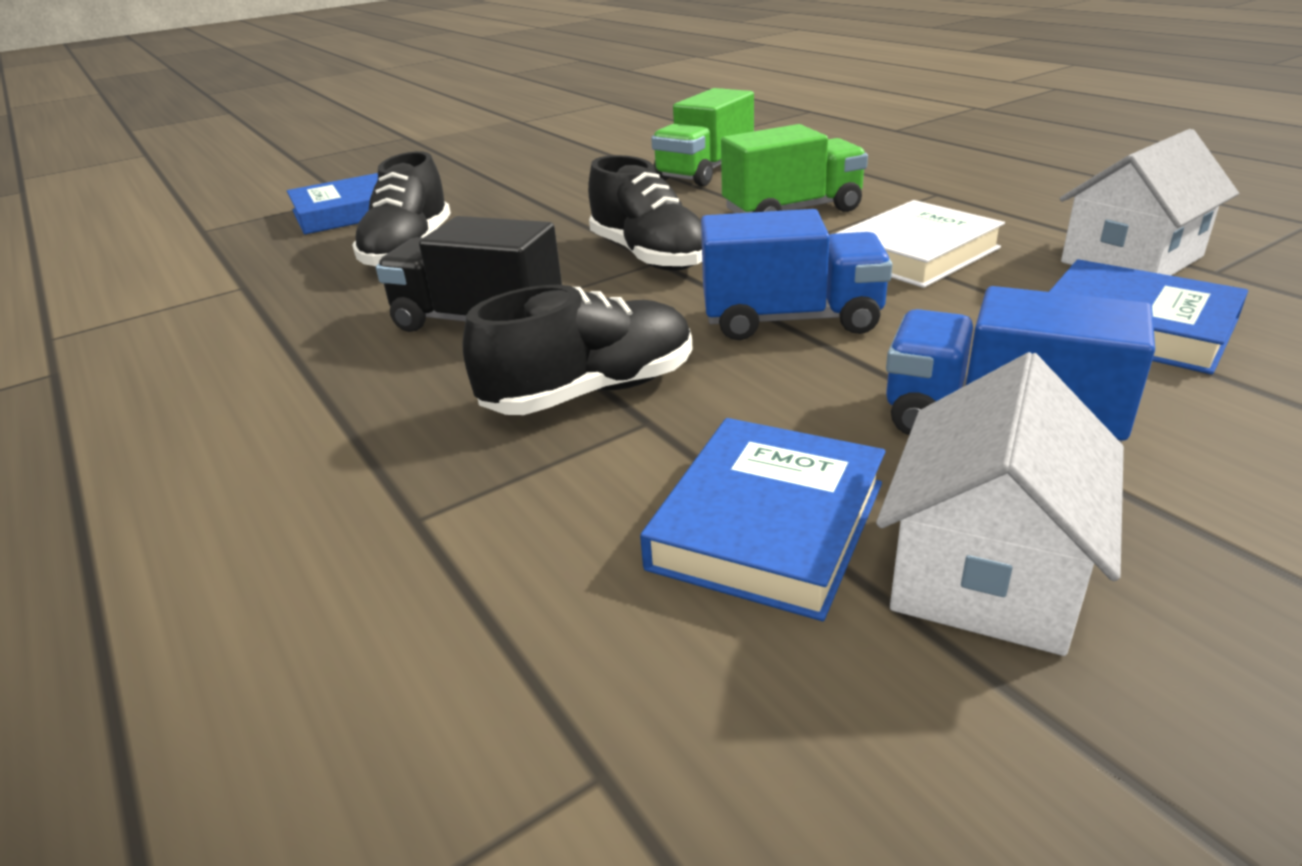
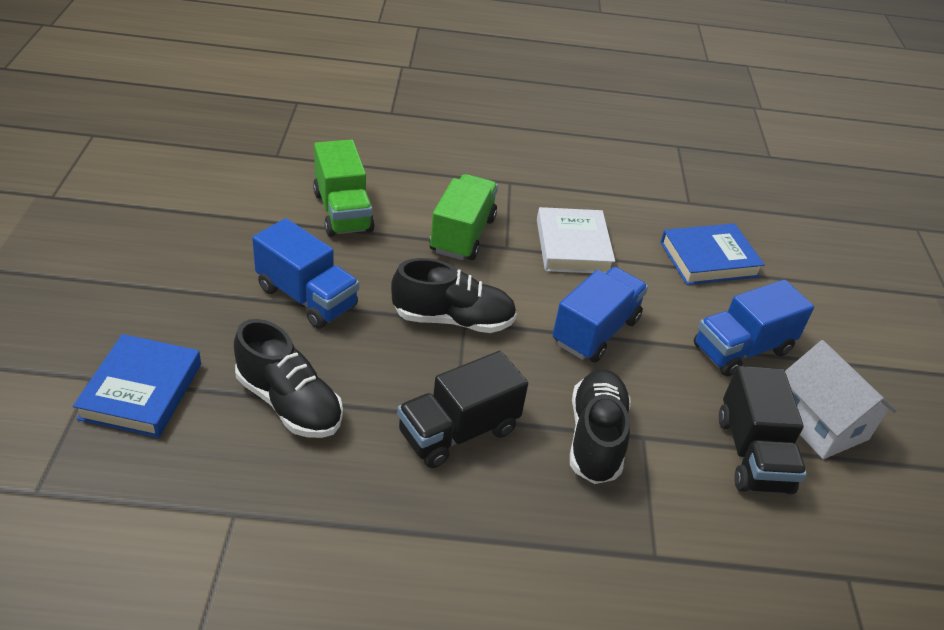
camera: 60 degrees left, 10 degrees up
(560, 205) = (307, 297): none -> blue truck
(768, 525) = (752, 454): blue book -> black truck
(1131, 259) = (654, 207): white house -> none

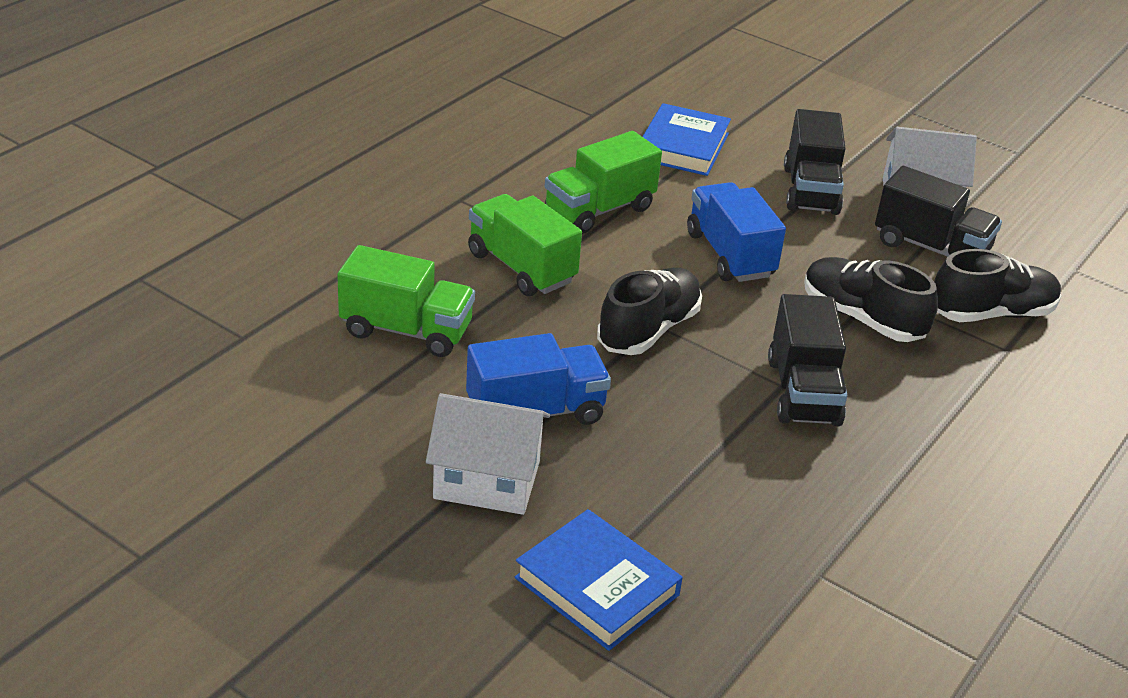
camera: 55 degrees left, 5 degrees down
(217, 300) = (487, 480): none -> white house
(289, 403) = (691, 484): black shoe -> black shoe (991, 313)
(573, 246) = (599, 210): white book -> green truck
(742, 349) = (810, 190): blue truck -> black truck

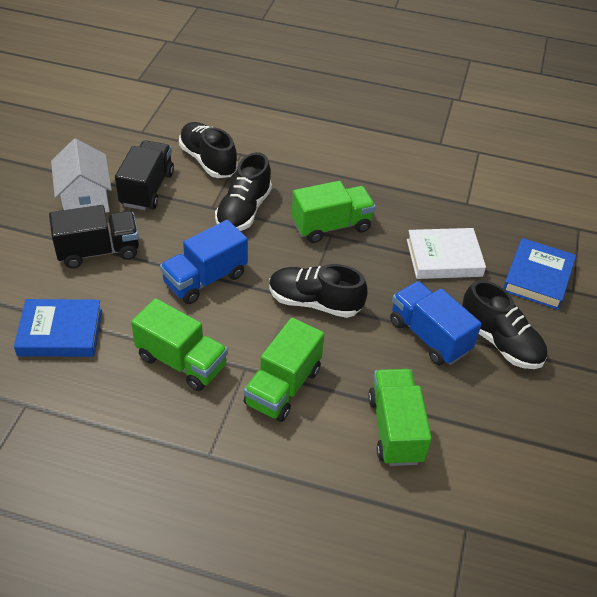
camera: 110 degrees left, 10 degrees up
(487, 480) = (500, 342): white house -> black shoe
(688, 489) = (444, 258): none -> white book
(803, 392) = (331, 226): black truck -> green truck

